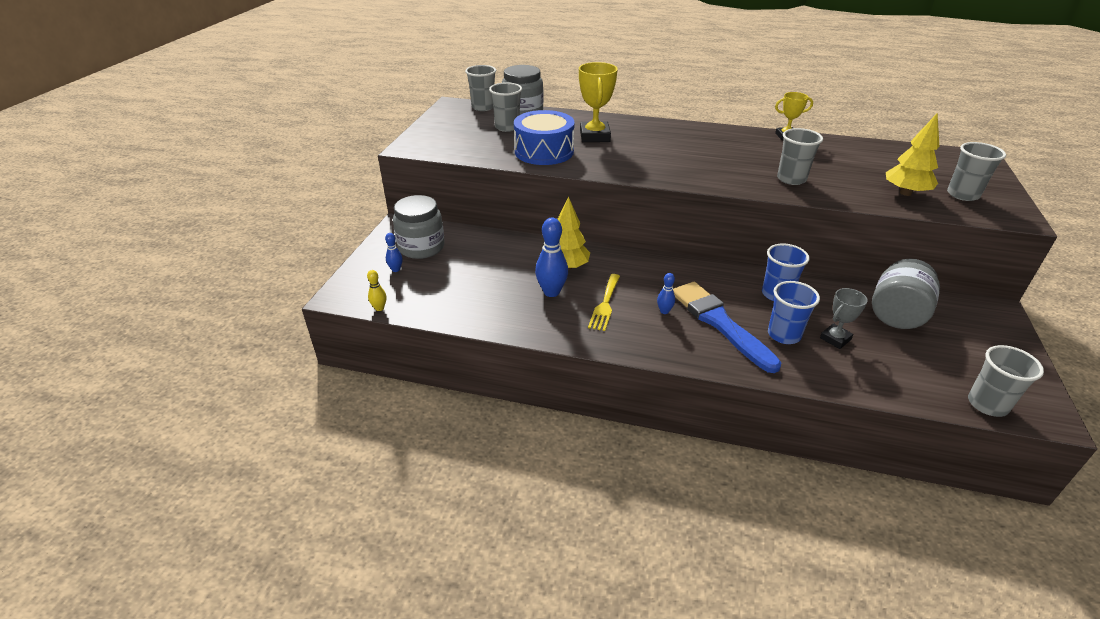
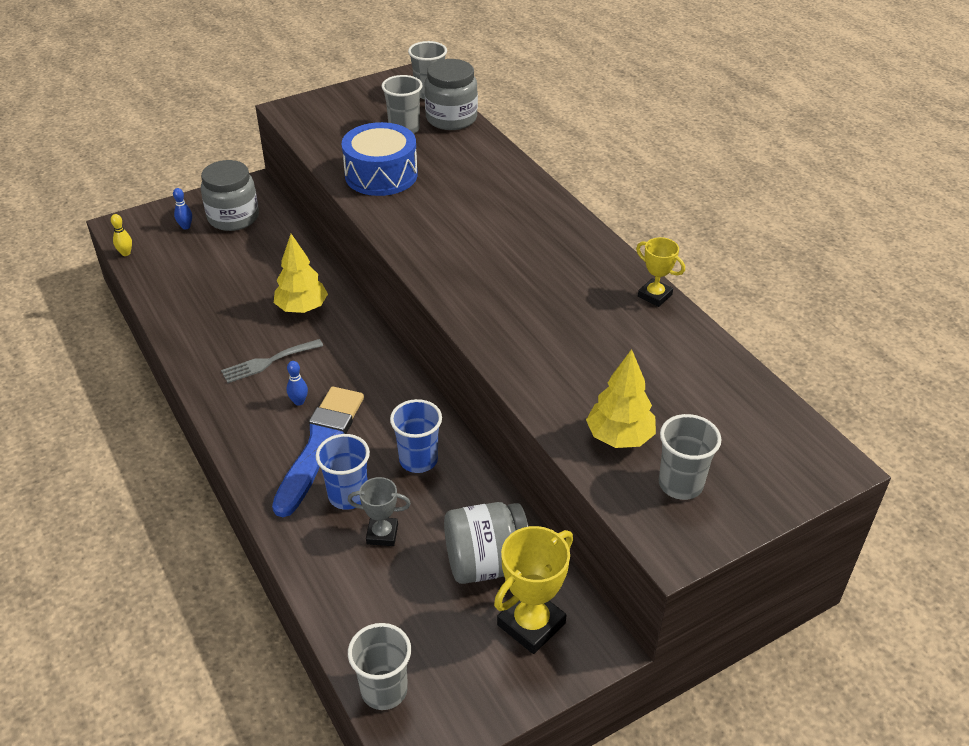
camera: 45 degrees right, 5 degrees up
(551, 292) = (251, 322): blue bowling pin -> none
(594, 136) = (459, 183): yellow trophy -> yellow trophy (531, 624)
(605, 304) = (268, 362): yellow fork -> grey fork
(791, 179) = (537, 344): grey cup -> none

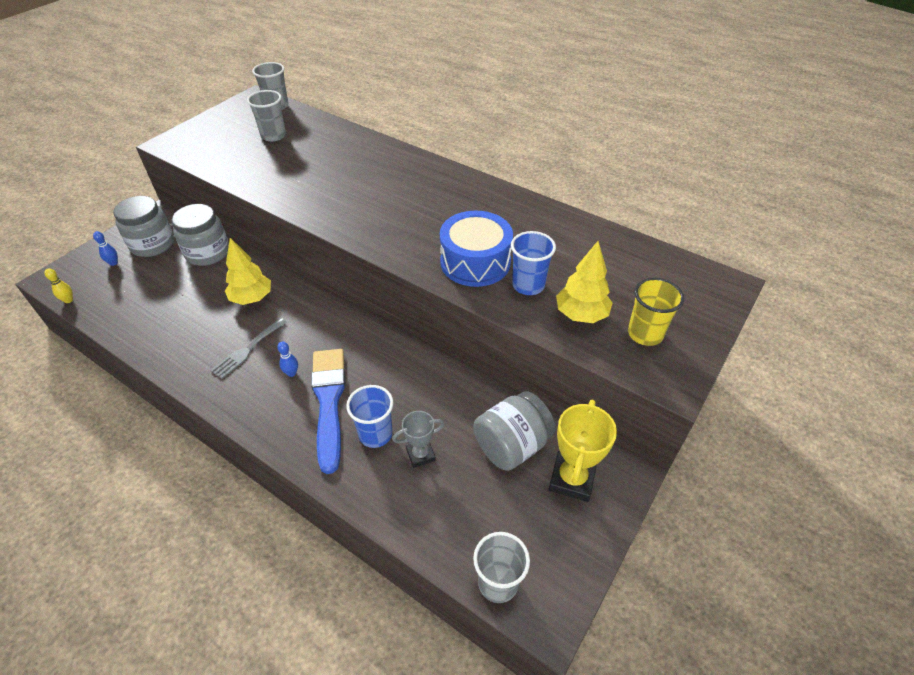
camera: 25 degrees left, 5 degrees up
(381, 175) = (276, 174): blue drum -> blue drum (475, 262)
(418, 460) = (413, 385): blue cup -> blue cup (528, 285)
(451, 118) = (306, 120): grey jar -> grey jar (207, 253)
(654, 295) = (534, 205): yellow trophy -> none
(680, 484) = (645, 334): grey cup -> yellow cup

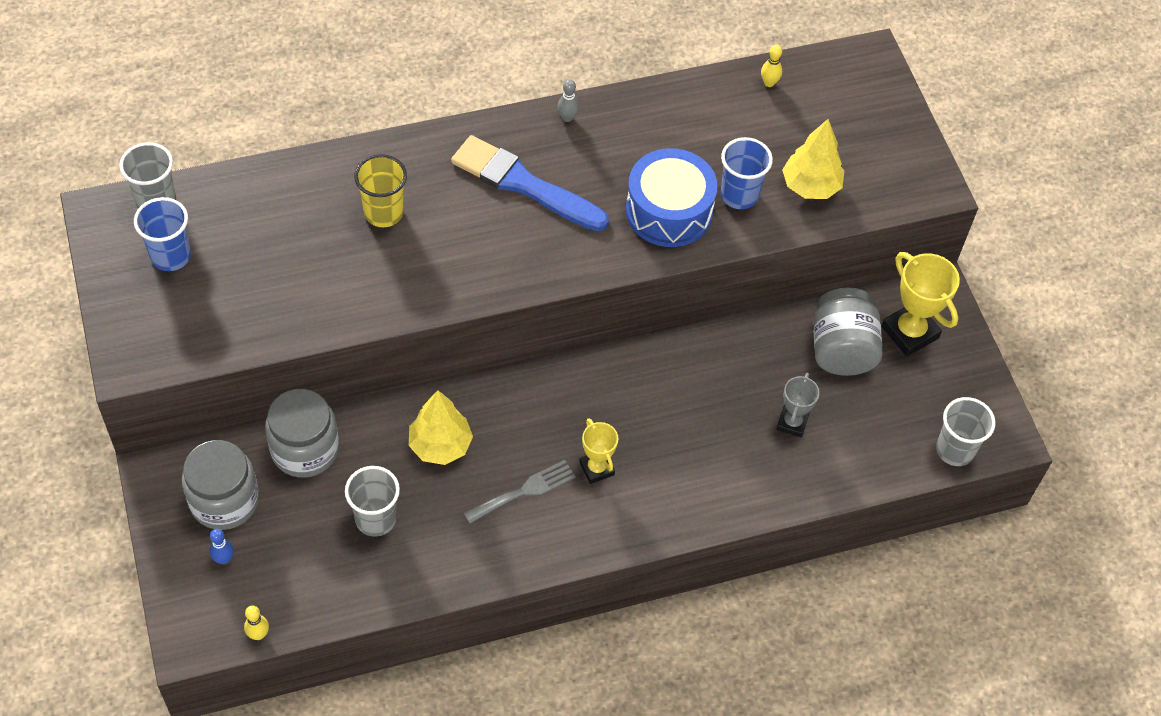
camera: 55 degrees left, 10 degrees up
(247, 350) = (524, 491): grey fork -> grey fork turned 105 degrees counterclockwise
(273, 136) = (235, 244): grey cup -> grey cup (375, 519)
(291, 373) = (596, 468): blue bowling pin -> yellow trophy
(329, 402) = (665, 458): blue brush -> blue brush (523, 184)
(375, 434) = (739, 443): blue cup -> blue cup (170, 256)
(490, 190) = (567, 118): none -> grey bowling pin
(633, 250) = (769, 83): none -> yellow bowling pin
(645, 334) = (871, 162): yellow cup -> yellow cup (383, 213)

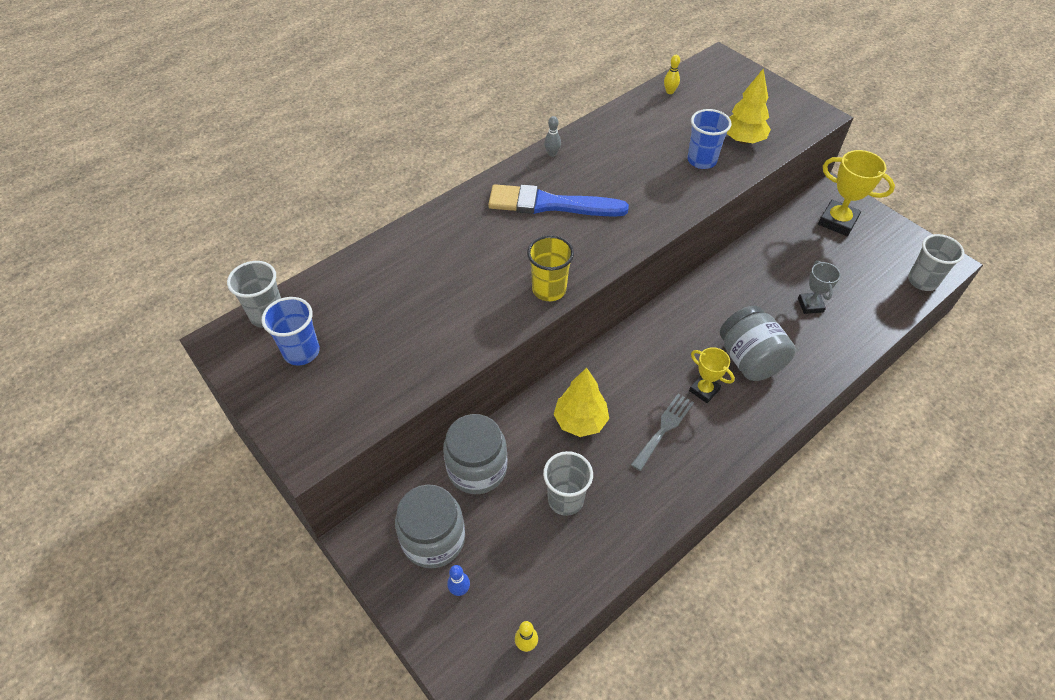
camera: 20 degrees left, 5 degrees down
(383, 213) = (458, 259): yellow cup -> yellow cup (549, 289)
(669, 211) = (663, 186): blue drum -> none
(841, 349) = (805, 247): grey jar -> grey jar (749, 359)

